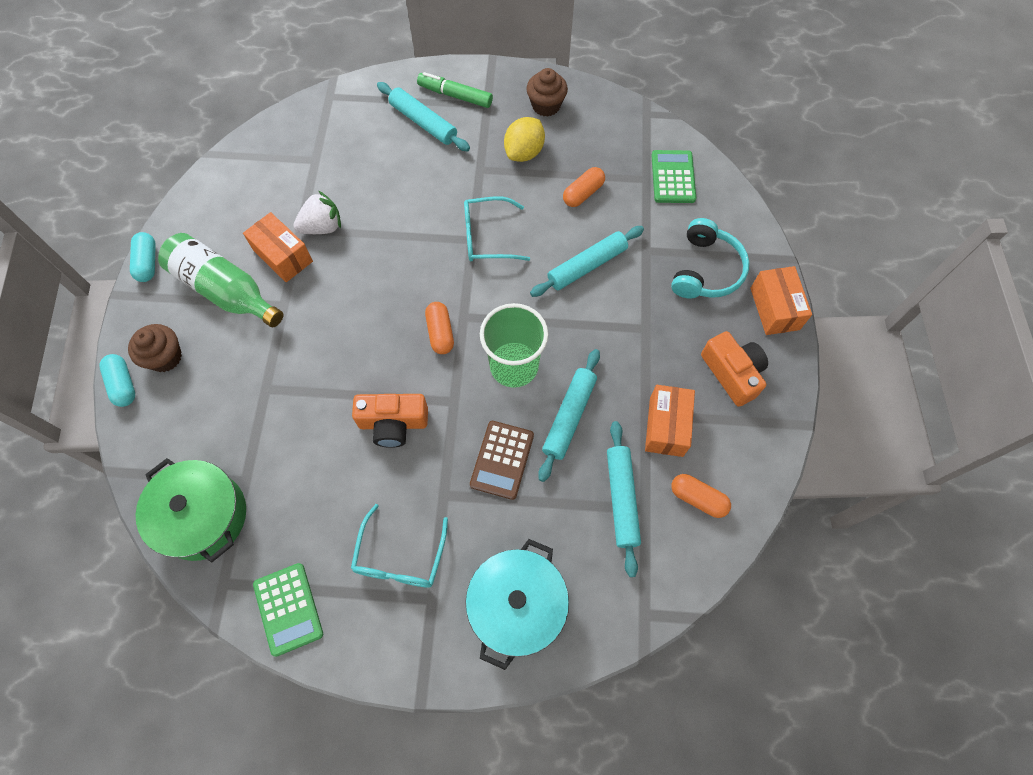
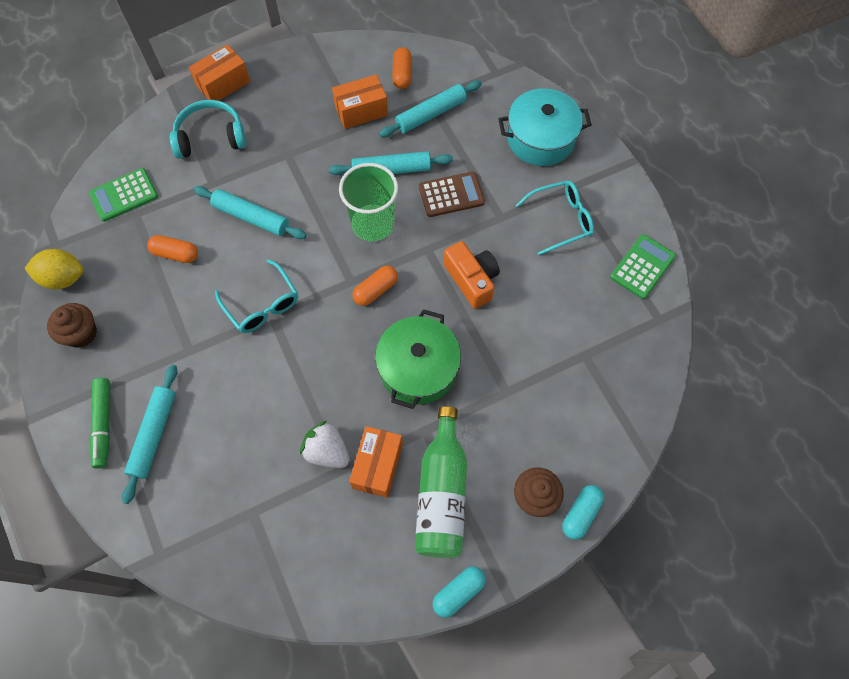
camera: 120 degrees left, 0 degrees up
(203, 516) = (629, 366): green pot -> green pot (418, 368)
(524, 152) = (150, 323): yellow lemon -> yellow lemon (63, 278)
(732, 373) = (294, 89): orange camera -> none

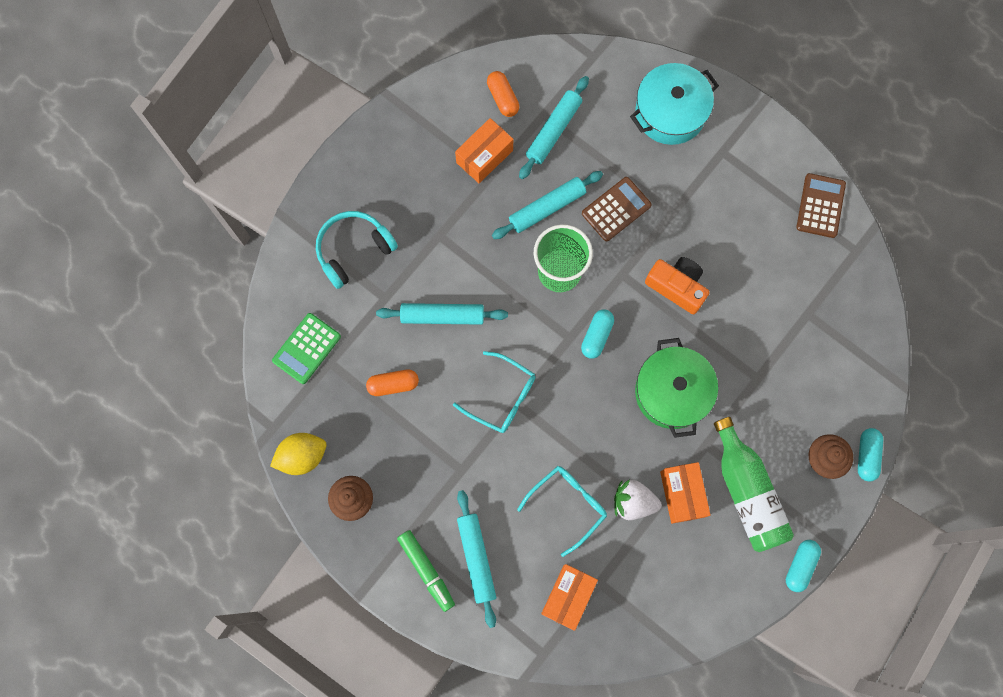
camera: 25 degrees left, 10 degrees up
(223, 84) = (331, 186): orange box -> orange box (568, 596)
(376, 290) = (596, 336): orange capsule -> turquoise capsule
(560, 220) = (727, 191): turquoise glasses -> turquoise glasses (567, 505)
(642, 267) = (820, 206): green calculator -> brown calculator

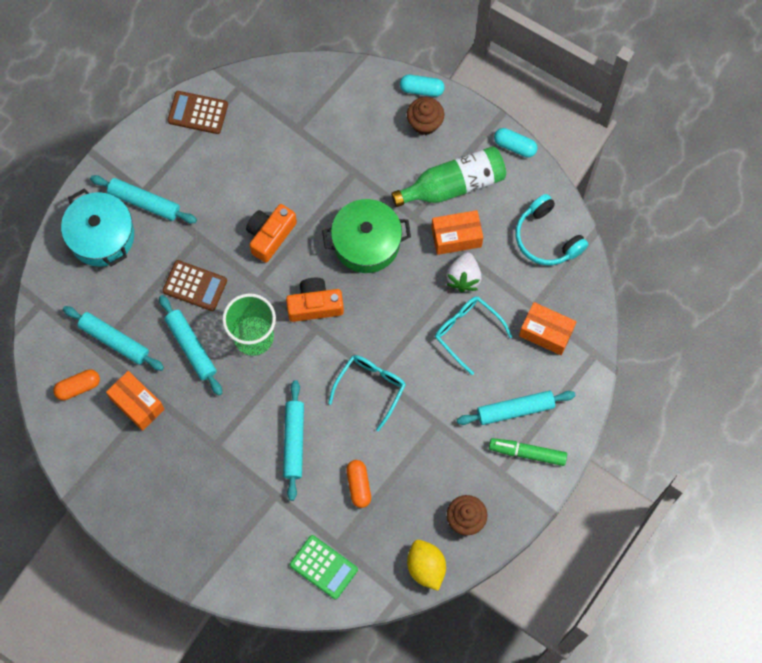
camera: 90 degrees left, 5 degrees down
(353, 250) = (227, 525): turquoise headphones -> turquoise headphones (546, 238)
(426, 570) = (527, 453): green marker -> green marker turned 135 degrees counterclockwise
(596, 336) = (315, 305): turquoise capsule -> orange camera
(616, 209) = (195, 286): brown calculator -> brown calculator turned 150 degrees clockwise
(710, 154) = (144, 202): none -> turquoise rolling pin

